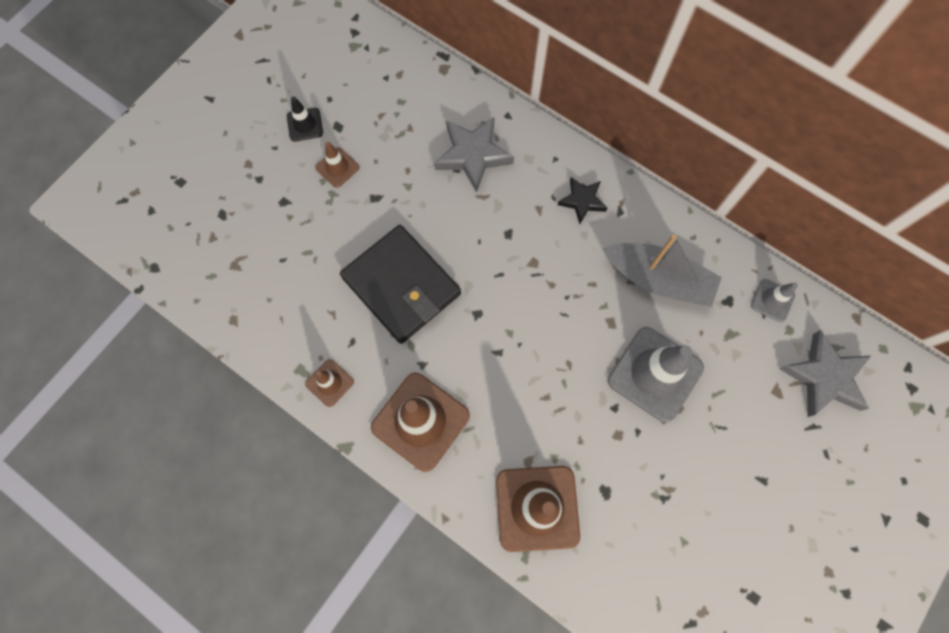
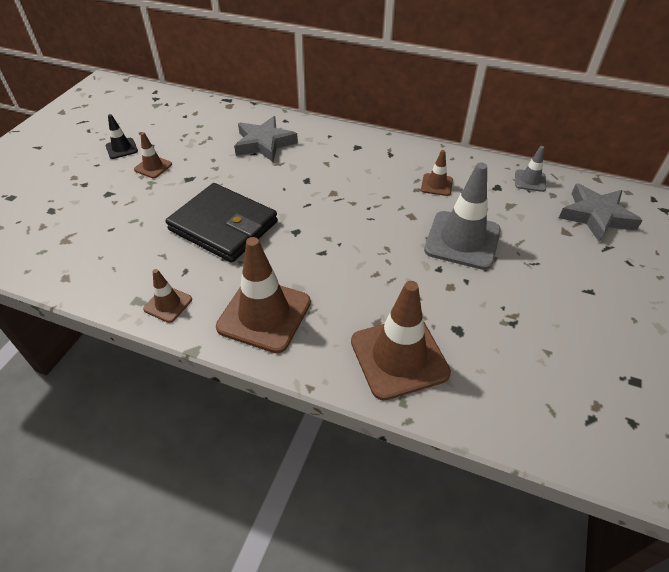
camera: 15 degrees left, 25 degrees down
(582, 201) = (359, 153): black star -> none
(657, 279) = (436, 185): grey boat -> brown traffic cone

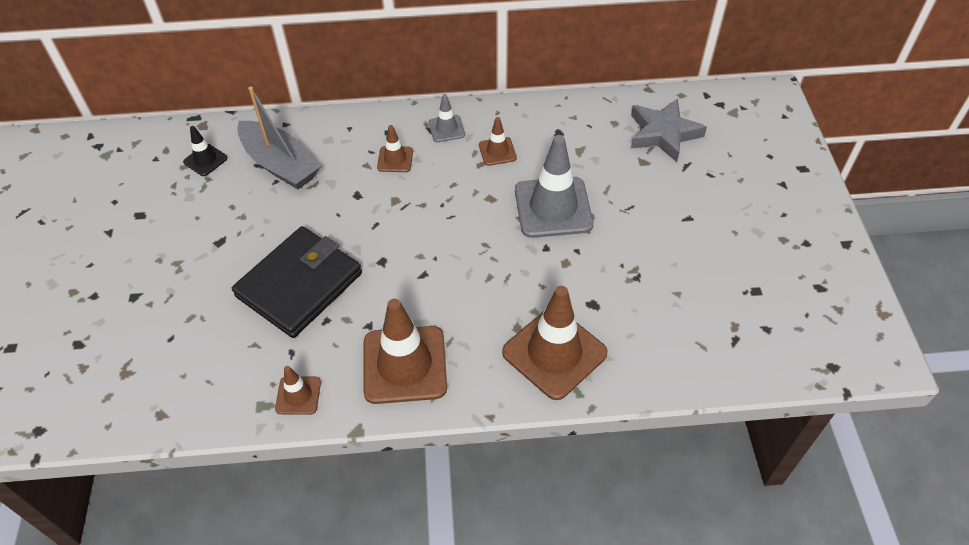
camera: 25 degrees left, 5 degrees up
(121, 148) = (106, 232): black traffic cone -> black traffic cone (205, 160)
(153, 167) = (165, 242): brown traffic cone -> brown traffic cone (395, 159)
(223, 226) = (299, 285): black wallet -> black wallet turned 60 degrees counterclockwise
(264, 143) = (280, 164): grey star -> grey boat
(530, 181) = (586, 114): grey traffic cone -> grey traffic cone (446, 129)

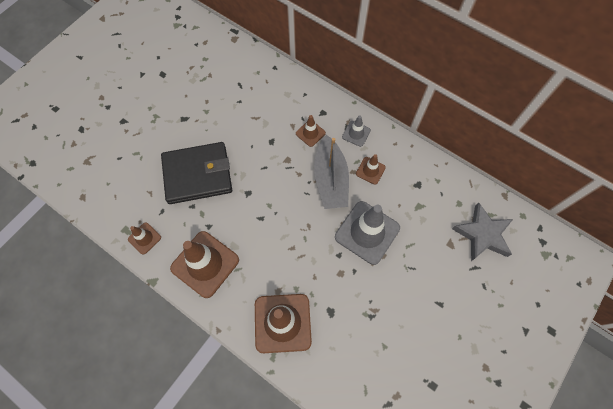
camera: 40 degrees right, 15 degrees up
(205, 160) = (217, 62): black traffic cone -> none
(280, 164) = (250, 92): grey boat -> grey boat (330, 179)

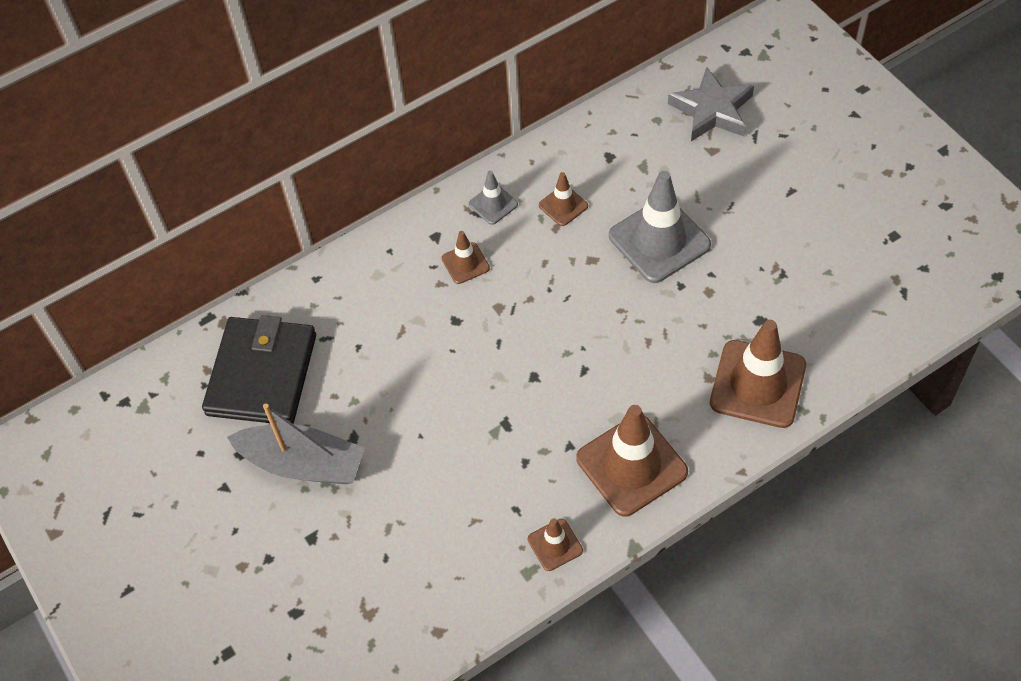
camera: 65 degrees left, 10 degrees down
(197, 175) = (471, 441): black wallet -> black wallet (262, 374)
(330, 179) = (556, 260): grey boat -> grey boat (302, 463)

